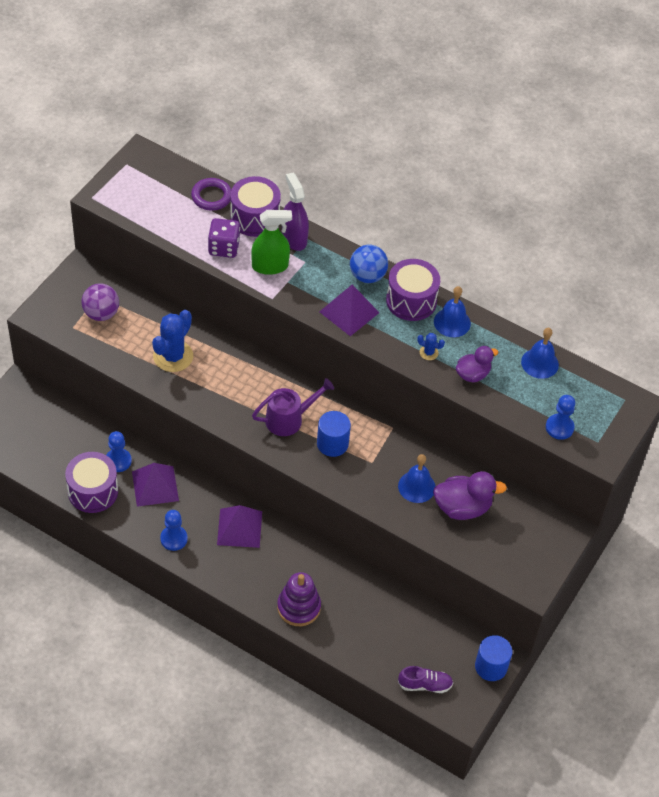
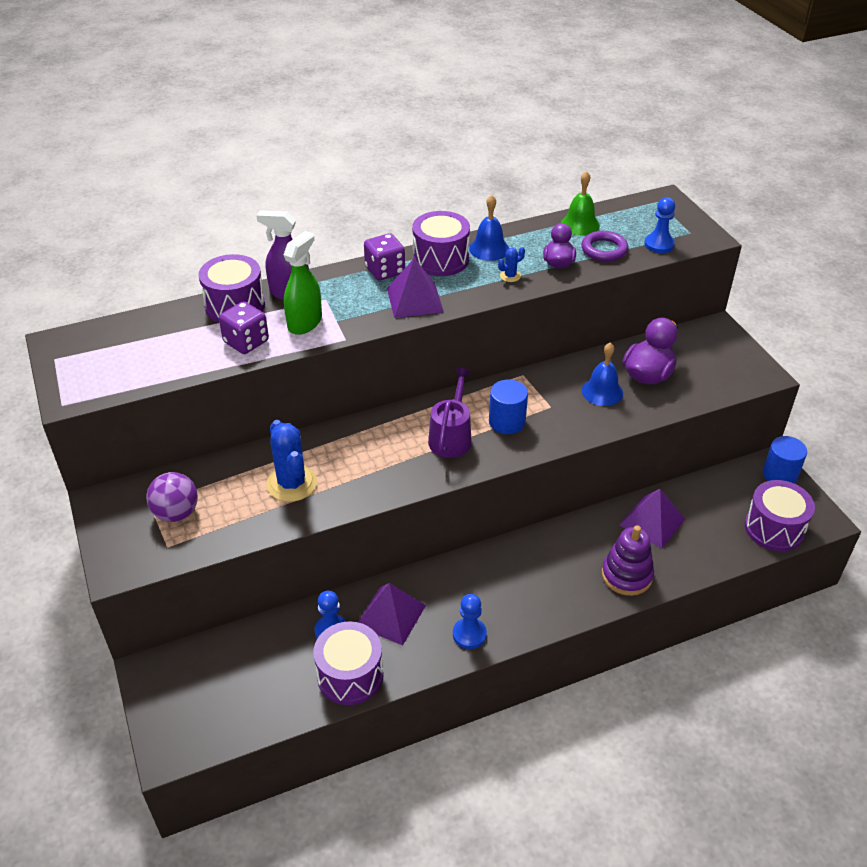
camera: 50 degrees left, 10 degrees down
(211, 197) = (174, 321): purple ring -> purple ring (604, 250)
(239, 528) = (499, 572): purple pyramid -> purple pyramid (652, 522)
(367, 276) = (385, 271): blue ball -> purple dice
(425, 685) = (774, 528): purple shoe -> purple drum
(539, 363) = (580, 224): blue bell -> green bell

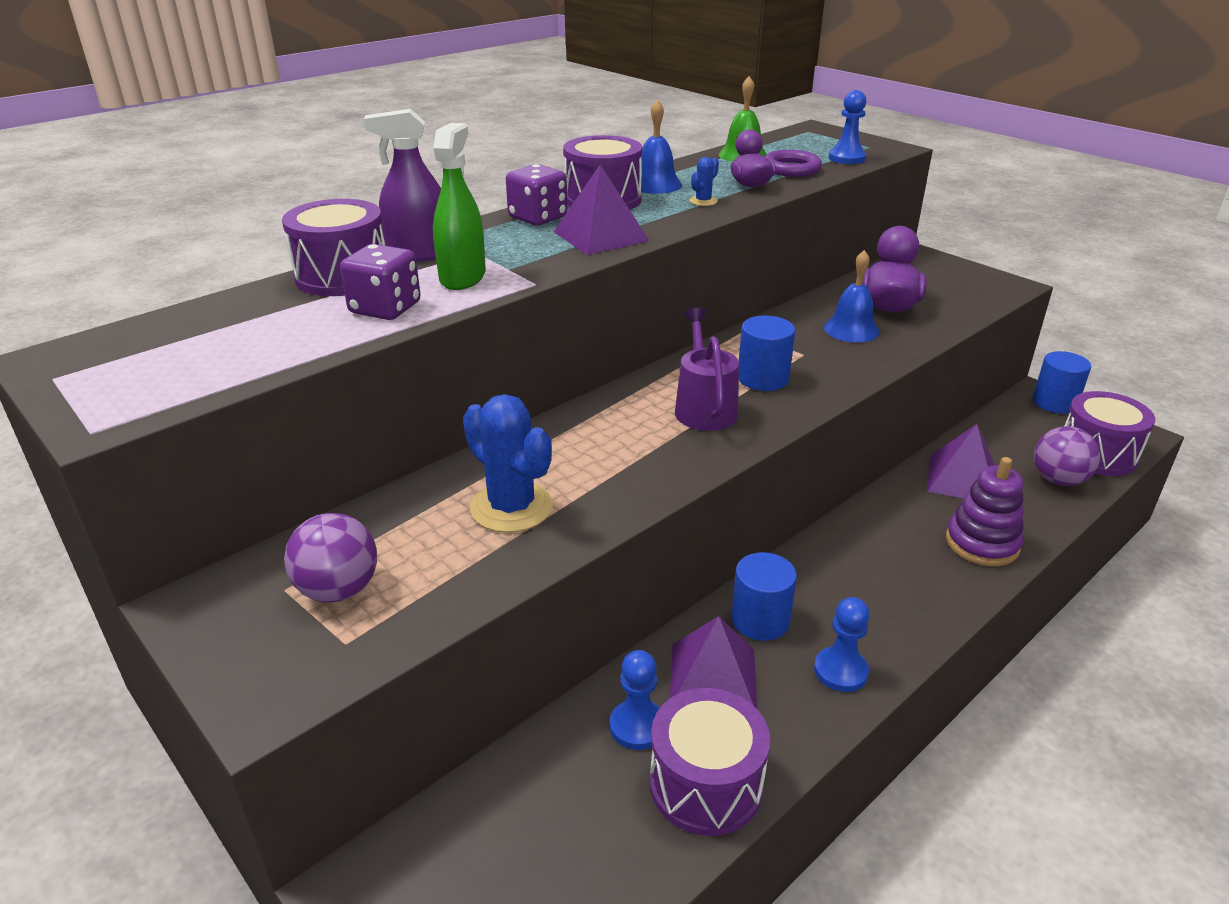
camera: 20 degrees left, 10 degrees down
(441, 587) = (760, 620): none -> blue cylinder
(724, 542) = (1058, 480): none -> purple ball

